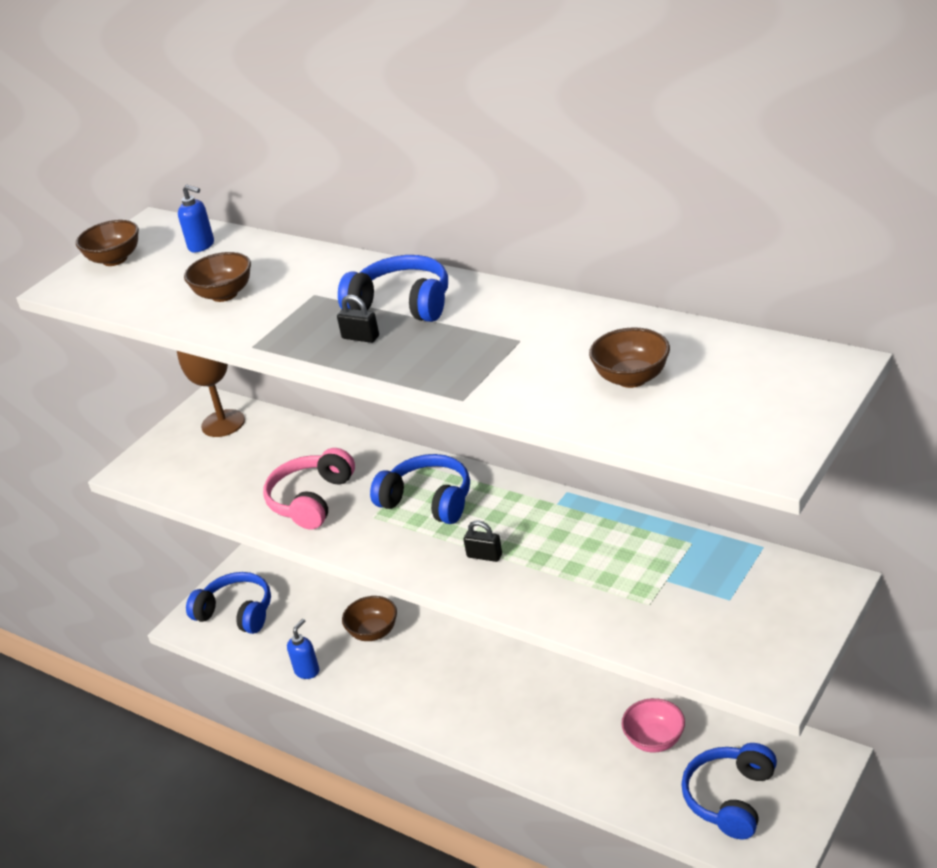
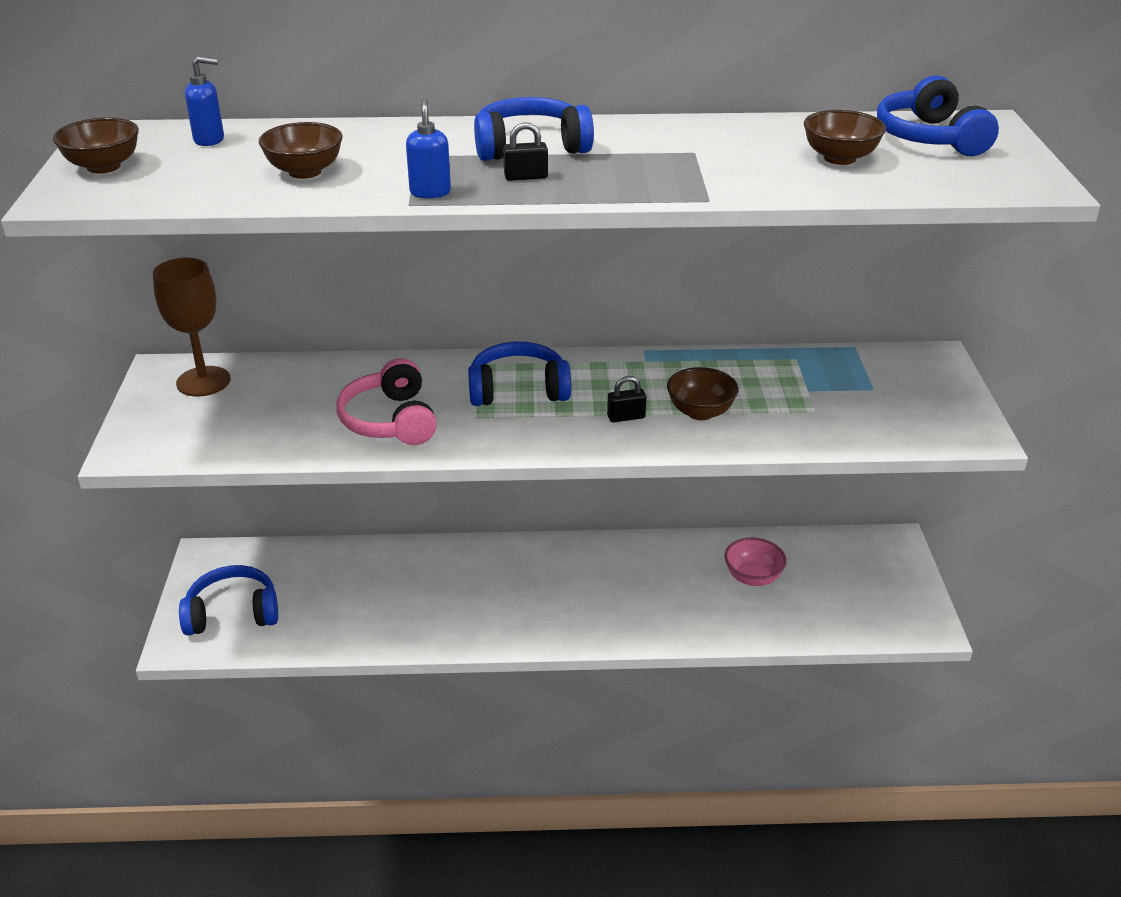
camera: 40 degrees left, 0 degrees up
(307, 671) = (366, 638): blue soap dispenser -> blue soap dispenser (430, 192)
(373, 632) = (407, 581): brown bowl -> brown bowl (700, 412)
(730, 798) = (853, 597): blue headphones -> blue headphones (929, 138)

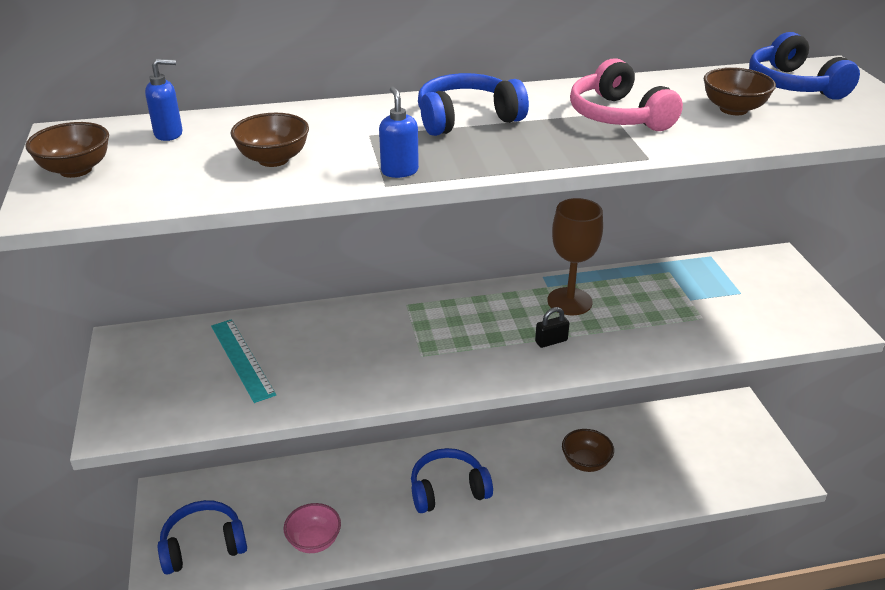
camera: 10 degrees left, 0 degrees up
(203, 381) = (165, 348): brown goblet -> brown goblet (569, 301)
(280, 400) = (242, 359): none -> turquoise ruler
(390, 420) = (348, 368): pink headphones -> pink headphones (618, 116)
(518, 390) = (450, 325): blue headphones -> blue headphones (448, 490)
(526, 177) = (478, 148): black padlock -> none
(700, 412) = (611, 329): brown bowl -> brown bowl (585, 463)
(753, 577) = (637, 451): pink bowl -> pink bowl (314, 541)

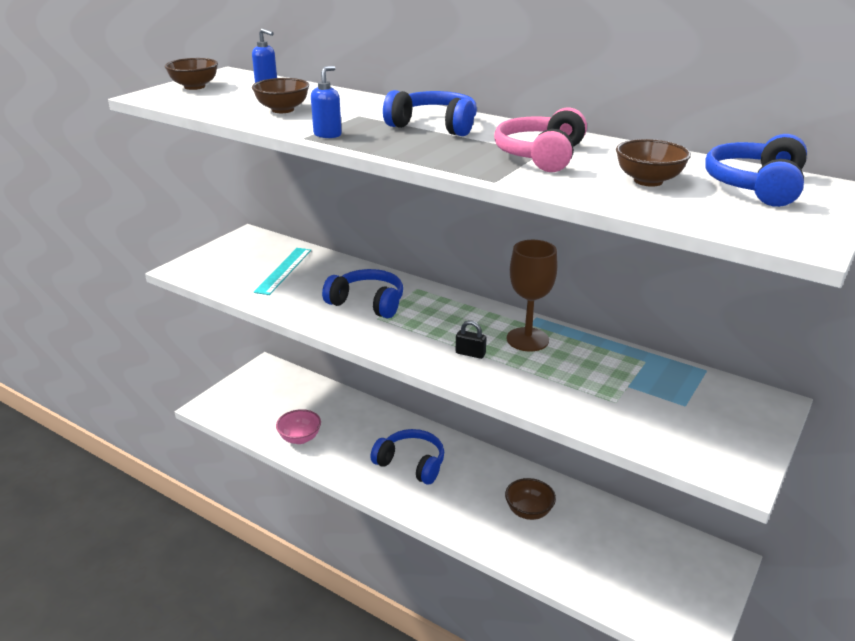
camera: 45 degrees right, 5 degrees down
(203, 545) = (247, 403): blue headphones -> blue headphones (367, 303)

